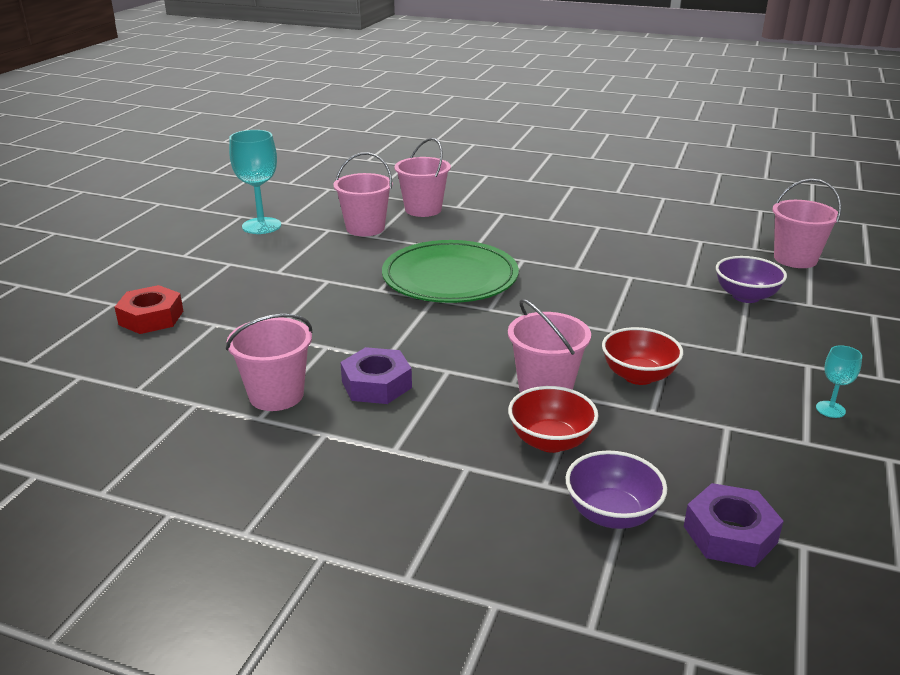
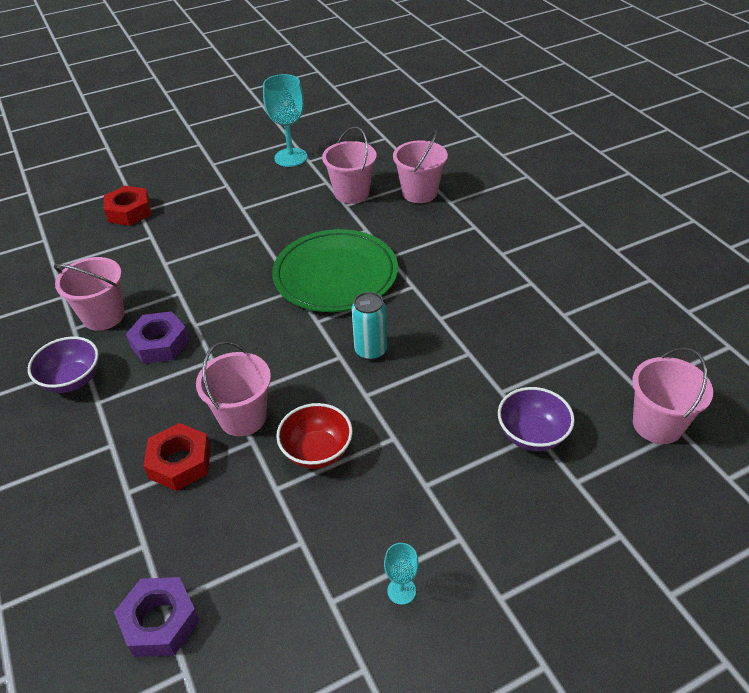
camera: 45 degrees right, 15 degrees up
(550, 441) = (180, 462): red bowl -> red nut
(563, 306) = (371, 350): none -> turquoise can
(612, 514) = (126, 545): purple bowl -> purple bowl (72, 380)

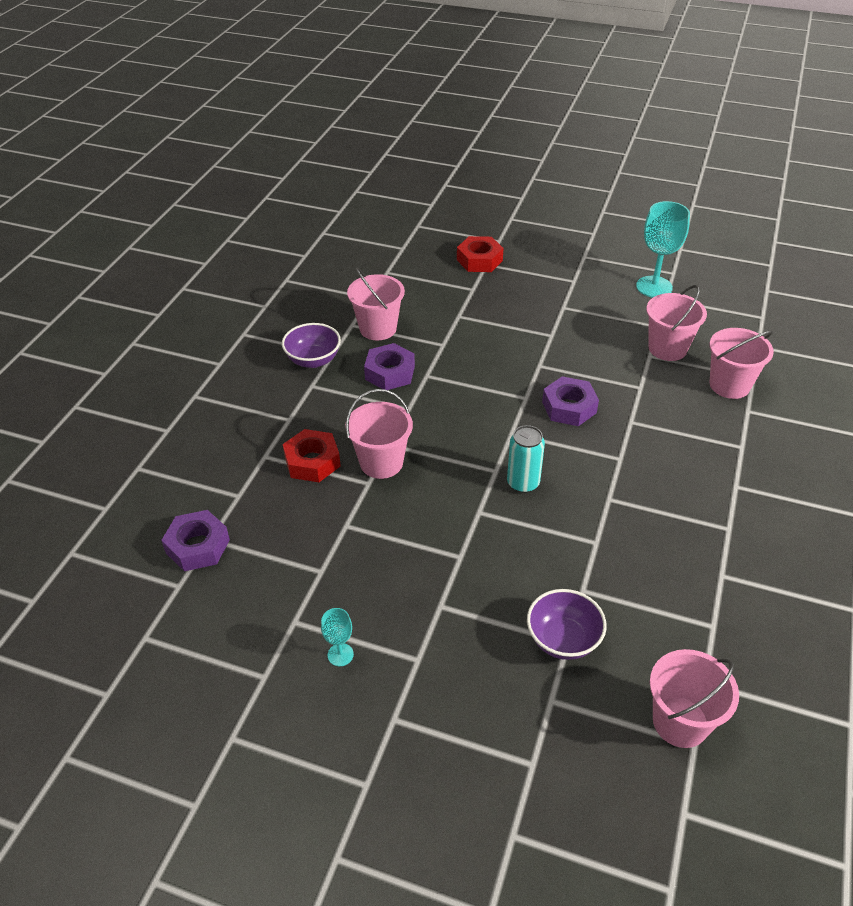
camera: 45 degrees right, 0 degrees up
(317, 451) = (399, 523): red bowl -> none
(335, 275) = (569, 407): green plate -> purple nut

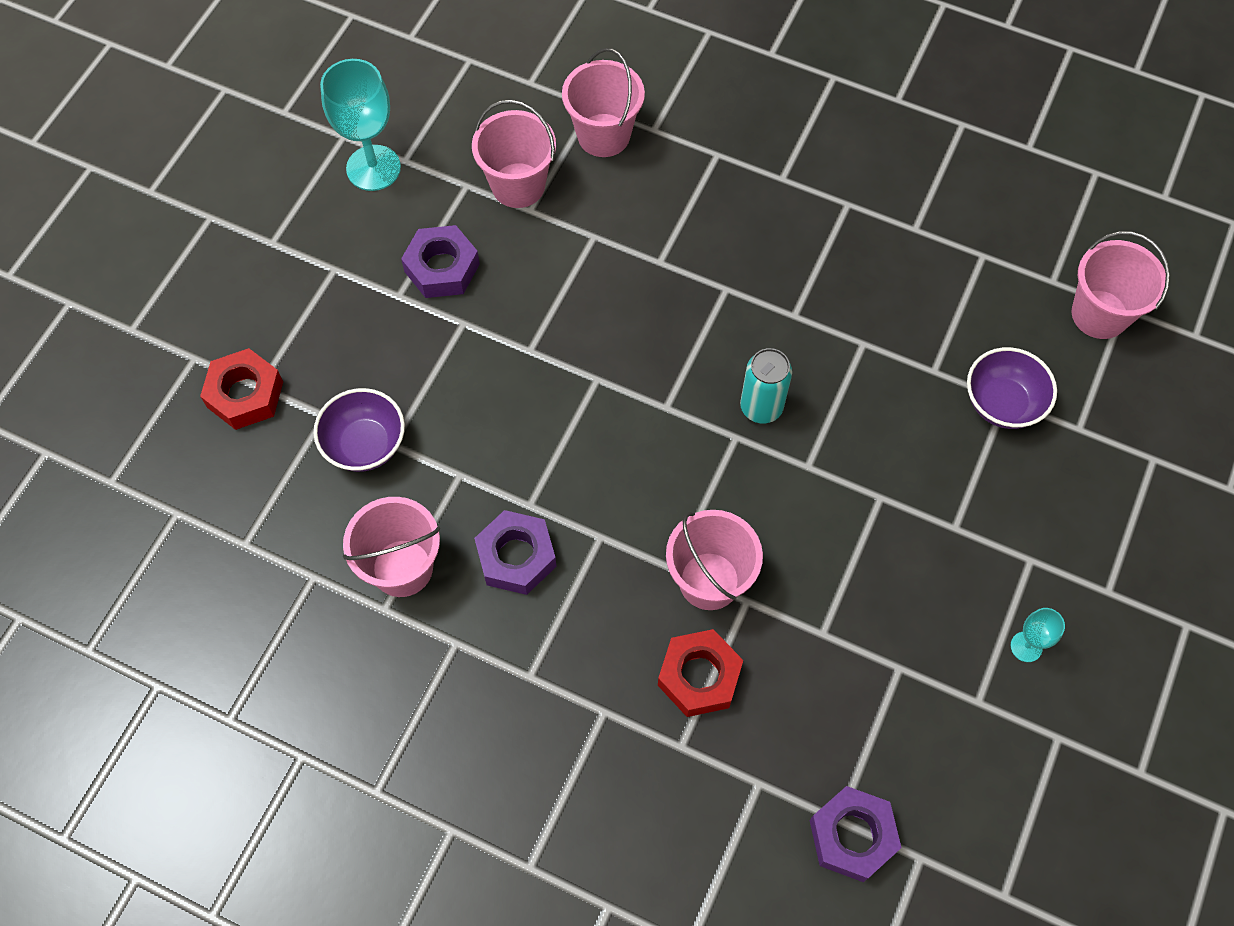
camera: 85 degrees left, 20 degrees up
(313, 360) = (467, 672): purple bowl -> purple bowl (365, 444)
(569, 407) = (624, 328): purple nut -> purple nut (442, 268)

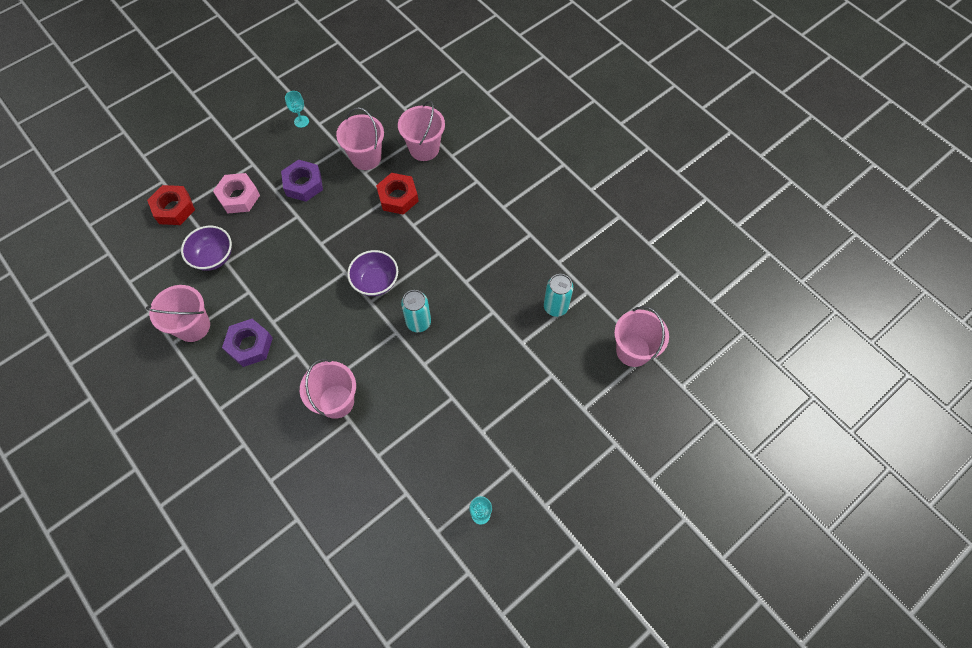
camera: 25 degrees right, 0 degrees up
(345, 331) = (238, 197): none -> pink nut
(373, 168) = (301, 121): turquoise goblet -> turquoise goblet, size x0.50
(699, 676) = (301, 449): red nut -> red nut (398, 197)
(852, 836) = (326, 571): purple nut -> none
(951, 297) = (555, 307): none -> turquoise can
(1002, 403) = (548, 376): purple bowl -> purple bowl (375, 282)

